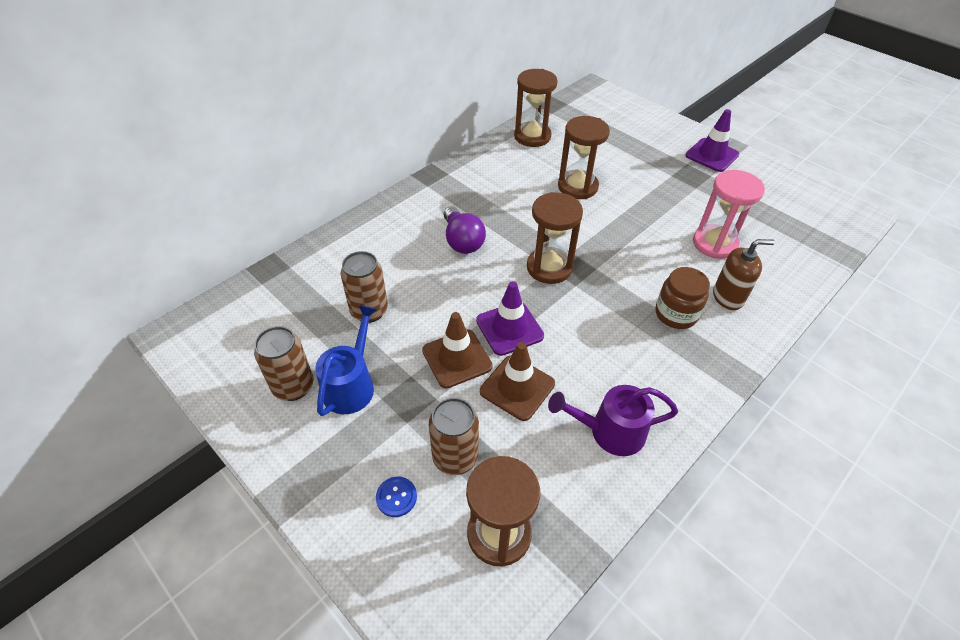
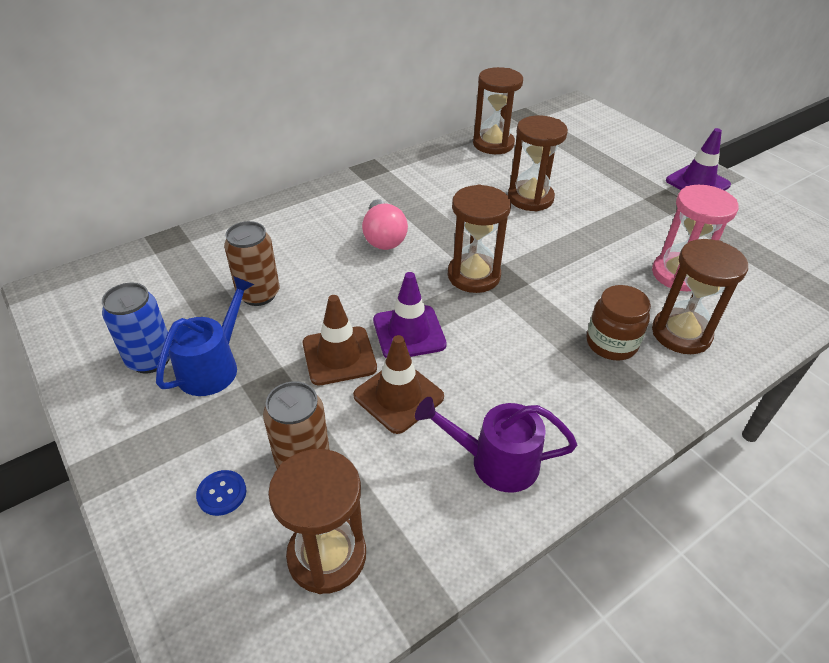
camera: 10 degrees right, 5 degrees down
(293, 386) = (150, 359): brown can -> blue can
(462, 241) = (383, 237): purple light bulb -> pink light bulb
(728, 297) = (681, 334): brown soap dispenser -> brown hourglass

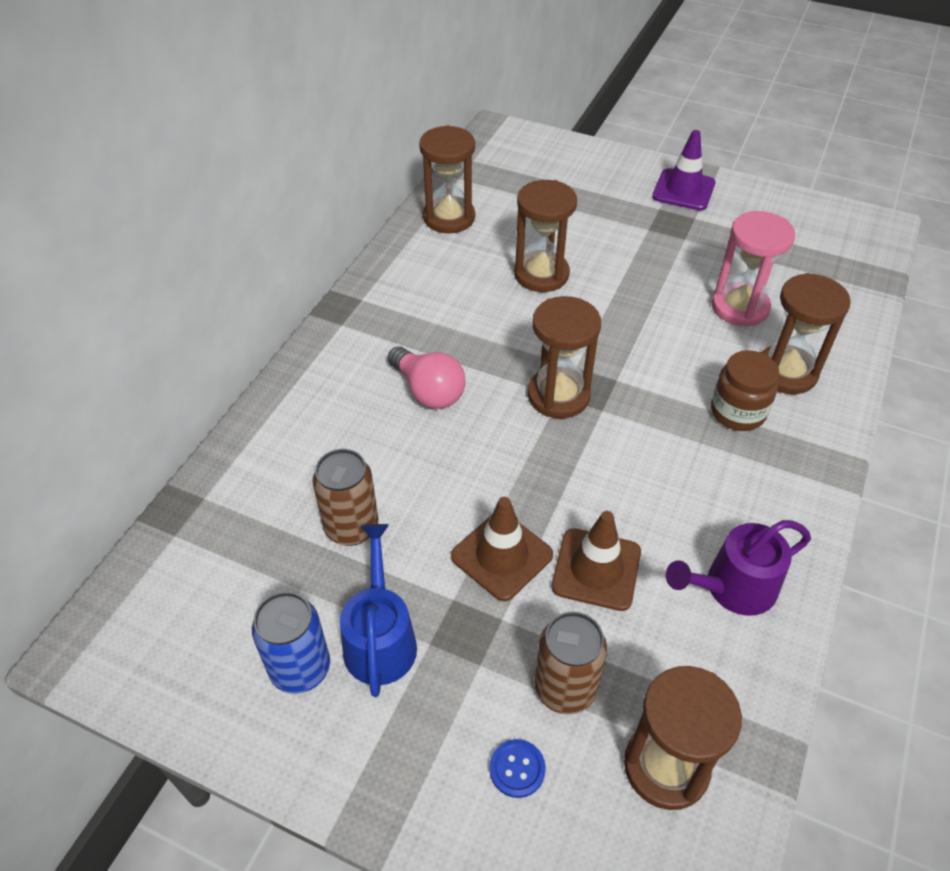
camera: 30 degrees left, 5 degrees up
(409, 332) = (548, 493): purple traffic cone -> none

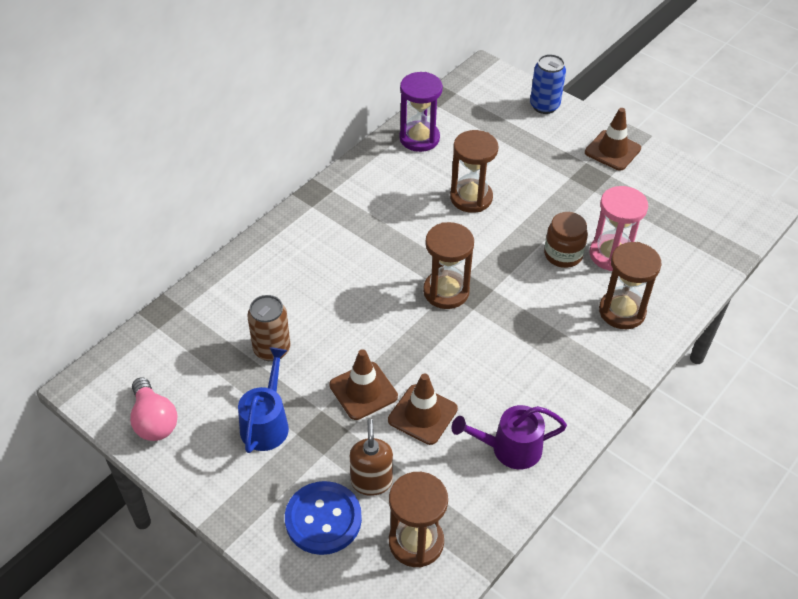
camera: 15 degrees right, 0 degrees up
(300, 669) = (212, 428): blue can -> blue can (544, 106)
(428, 391) = (355, 268): pink light bulb -> pink light bulb (154, 420)
(449, 218) = (419, 138): brown hourglass -> purple hourglass
(517, 769) = (323, 519): blue button -> blue button, size x2.13
(565, 688) = (371, 481): brown can -> brown soap dispenser
(683, 190) = (612, 150): purple traffic cone -> brown traffic cone
(737, 412) = (571, 332): brown jar -> brown jar (563, 254)

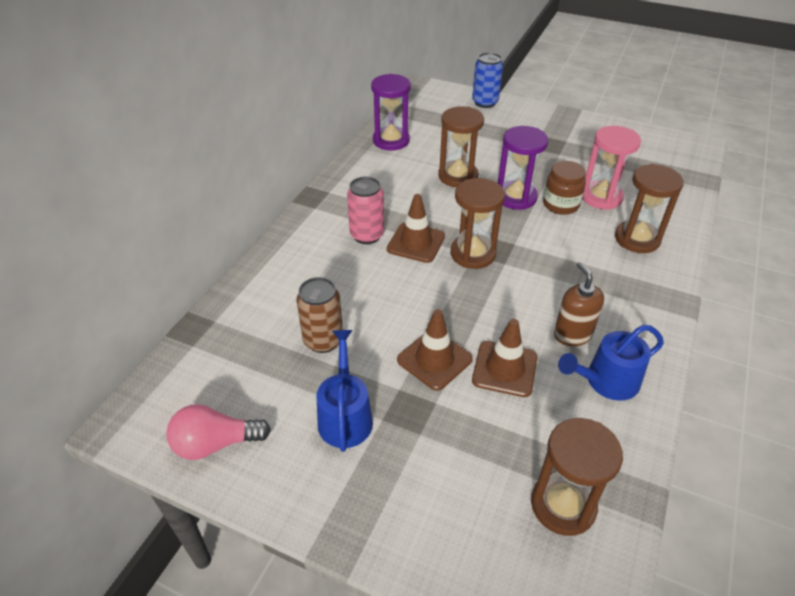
camera: 15 degrees left, 5 degrees down
(154, 420) = (215, 444): pink light bulb -> pink light bulb turned 120 degrees clockwise
(323, 519) = (450, 507): blue button -> none
(351, 248) = (367, 235): none -> pink can
(371, 481) = (484, 450): brown soap dispenser -> brown soap dispenser (572, 334)
(510, 448) = (606, 381): purple watering can -> blue watering can
(520, 236) = (516, 197): none -> purple hourglass
(612, 150) = (557, 124): brown traffic cone -> brown traffic cone (416, 243)

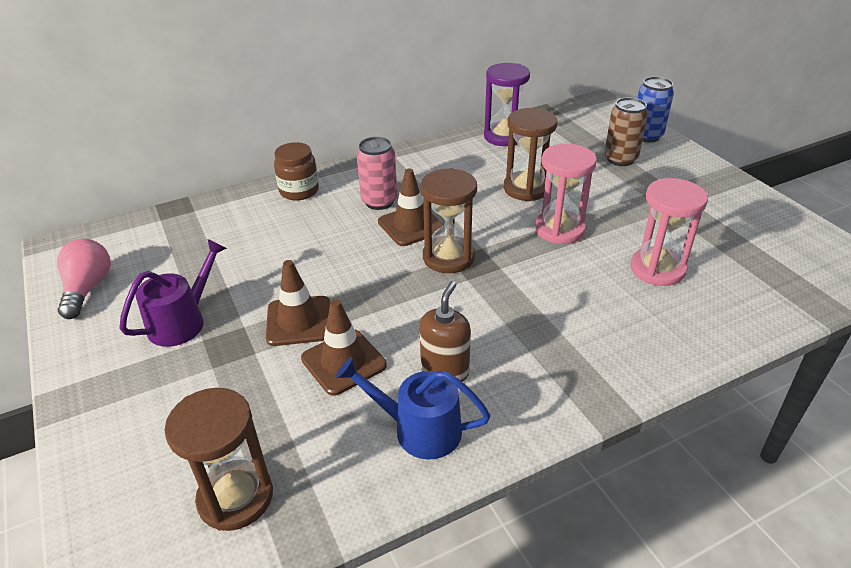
camera: 40 degrees right, 5 degrees down
(215, 444) = (88, 289): pink light bulb -> pink light bulb turned 60 degrees clockwise
(323, 340) = (241, 261): brown can -> brown can (620, 159)
(345, 416) = (182, 321): blue watering can -> purple watering can
(516, 197) = (559, 229): purple hourglass -> pink hourglass
(560, 205) = (599, 256): brown jar -> brown jar (299, 191)
(637, 239) = (643, 326): brown hourglass -> none

